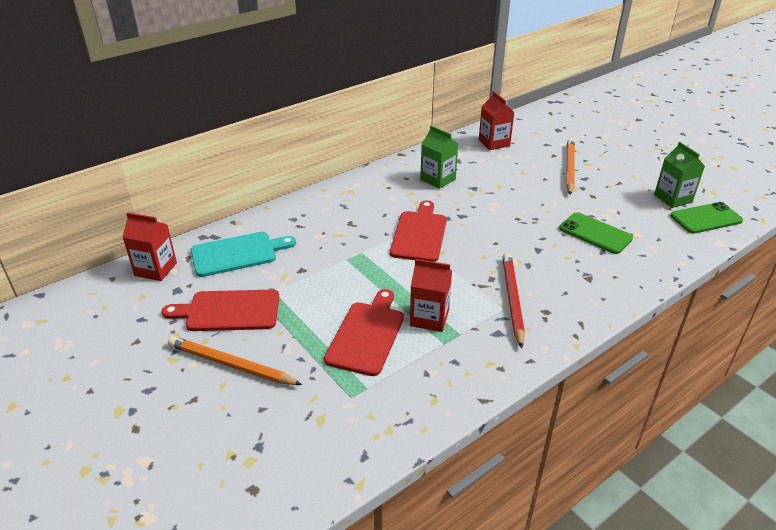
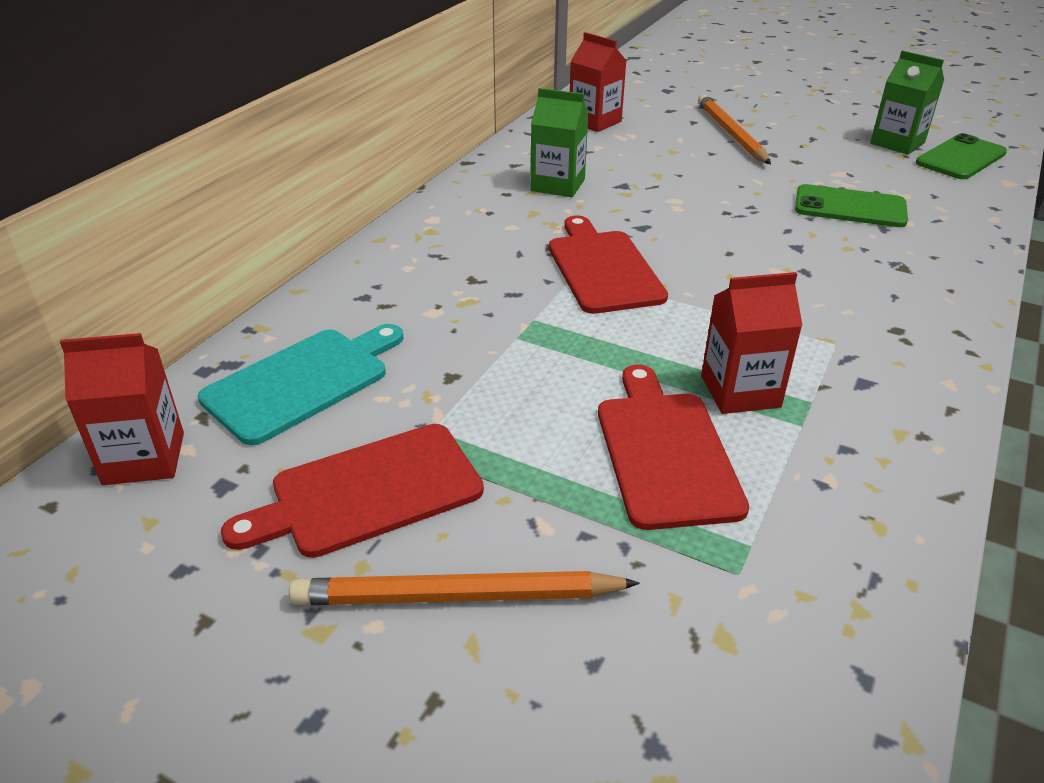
camera: 25 degrees left, 0 degrees up
(512, 299) = (834, 326): red pencil -> none

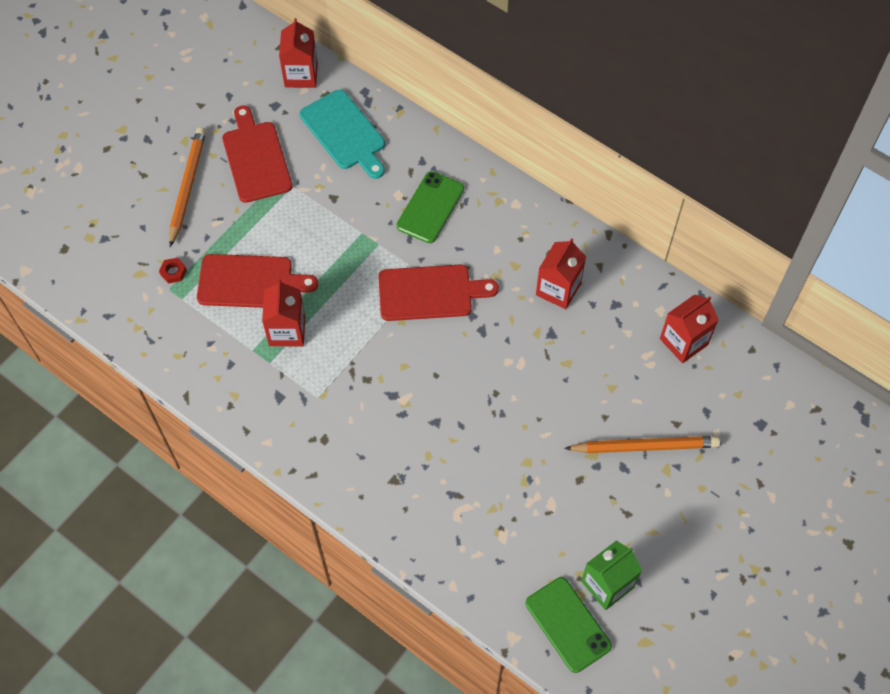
camera: 100 degrees right, 25 degrees up
(558, 185) = (558, 289): green carton -> red carton
(693, 574) = (173, 272): none -> red nut
(850, 207) = (488, 485): green phone -> green phone (430, 207)

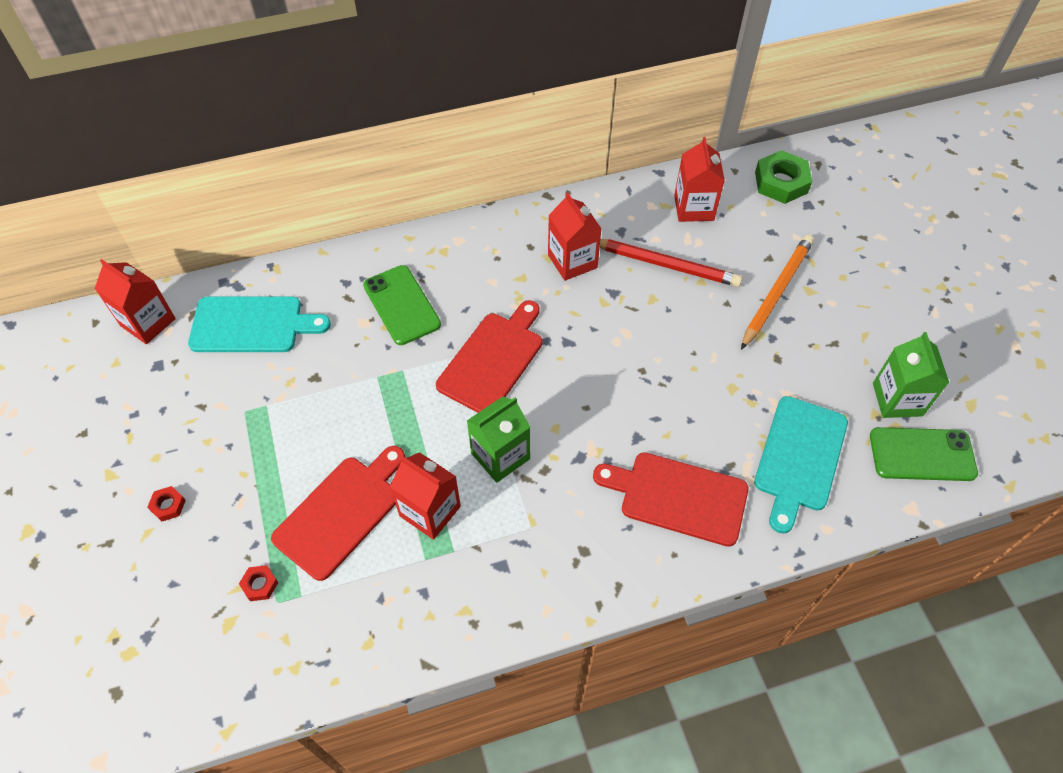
camera: 55 degrees left, 5 degrees down
(187, 186) = (168, 505): orange pencil -> red nut
(256, 158) = (201, 419): red cutting board -> red cutting board (678, 497)
(357, 346) = (500, 456): none -> green carton
(499, 538) = (799, 458): none -> turquoise cutting board
(607, 354) = (665, 265): none -> red pencil
(768, 391) = (781, 182): none -> green nut

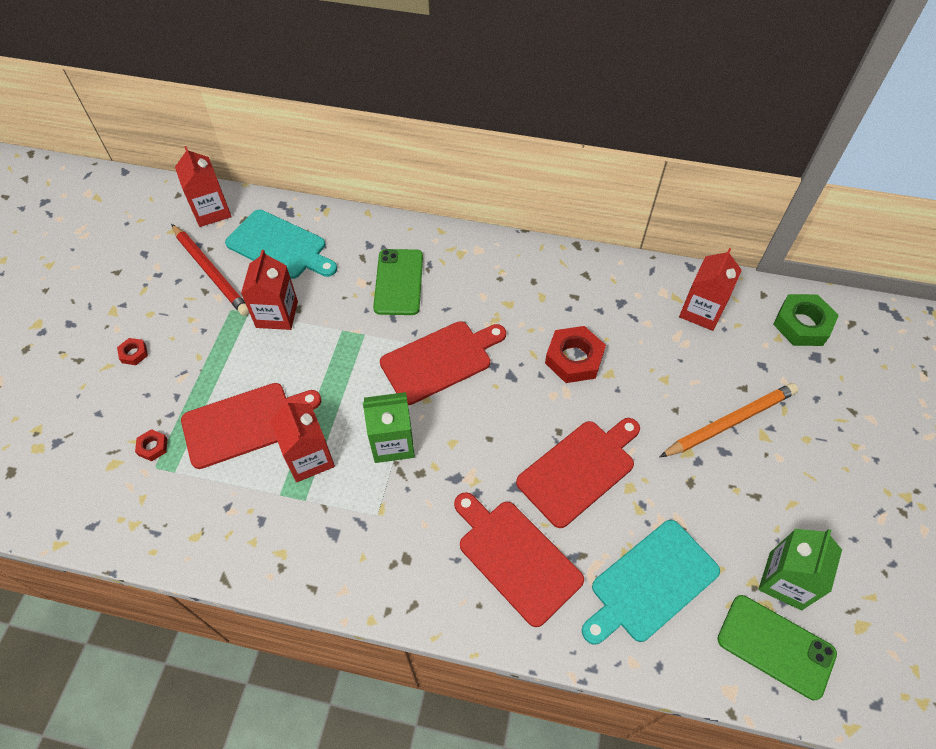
camera: 30 degrees right, 0 degrees up
(572, 261) = (561, 309): red carton -> red carton (277, 314)
(613, 300) = (574, 358): none -> red nut
(665, 265) = (641, 349): red pencil -> red pencil (211, 272)
(681, 394) = (579, 470): none -> red cutting board

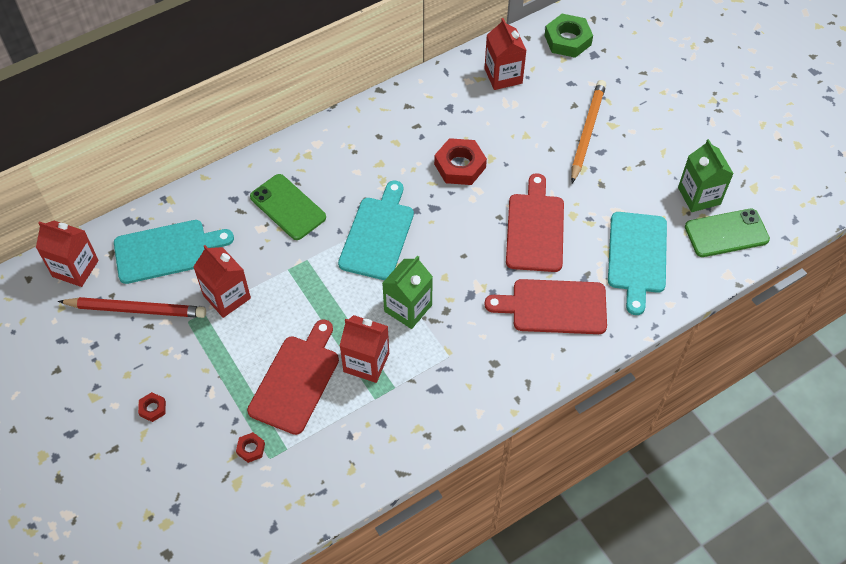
camera: 45 degrees left, 0 degrees up
(440, 360) = (378, 234): red cutting board -> turquoise cutting board

